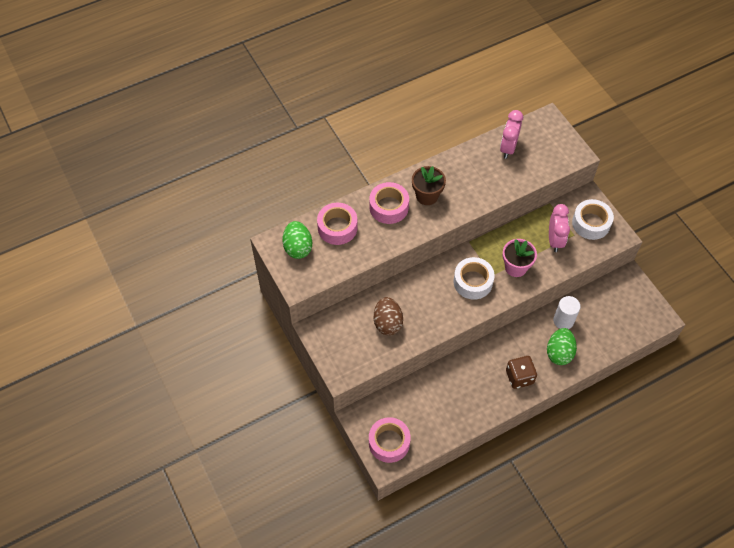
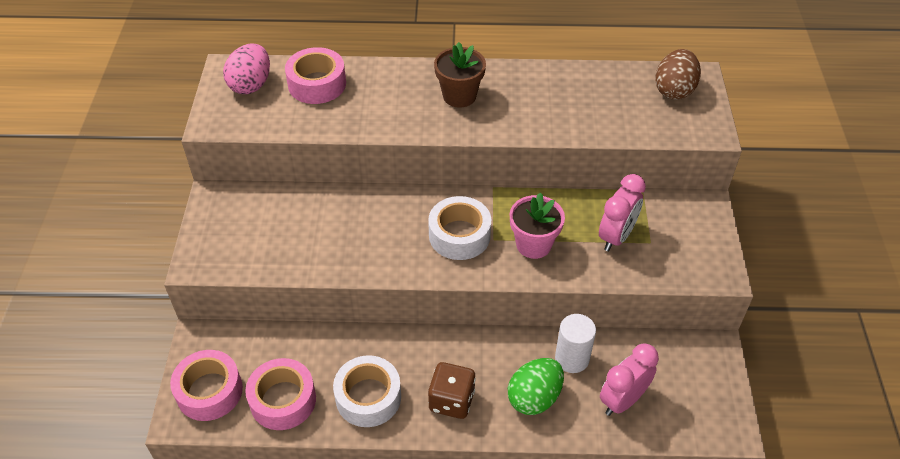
camera: 30 degrees right, 10 degrees down
(298, 247) = (251, 85): green egg -> pink egg
(387, 323) = (307, 231): brown egg -> brown egg (674, 90)
(389, 207) = (400, 88): pink tape -> pink tape (283, 400)
(508, 148) = (614, 87): pink clock -> pink clock (622, 400)
(591, 223) = (686, 239): white tape -> white tape (368, 397)

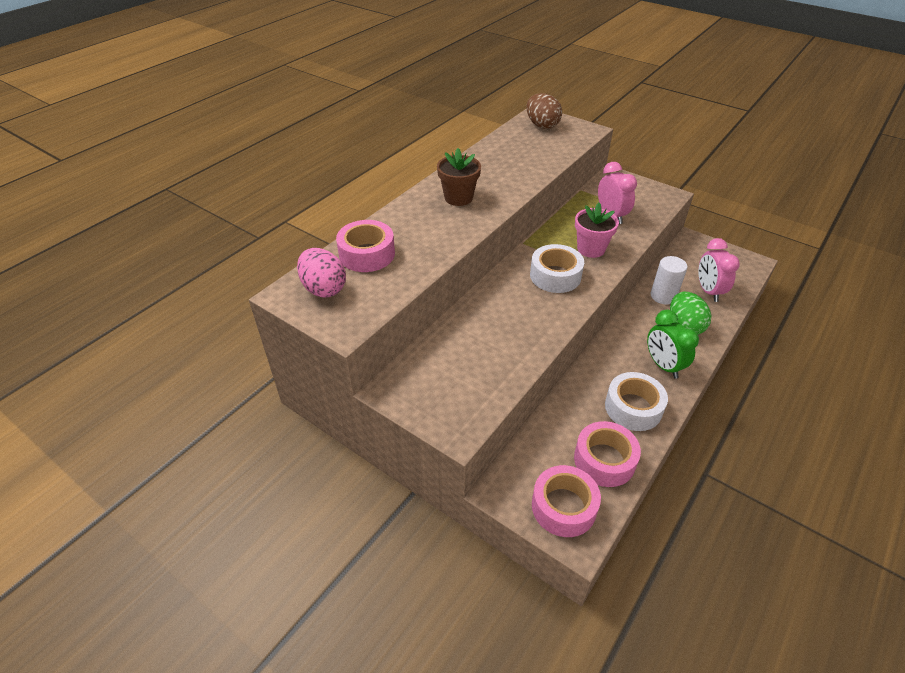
camera: 55 degrees left, 5 degrees down
(451, 400) = (663, 365): brown dice -> green clock

